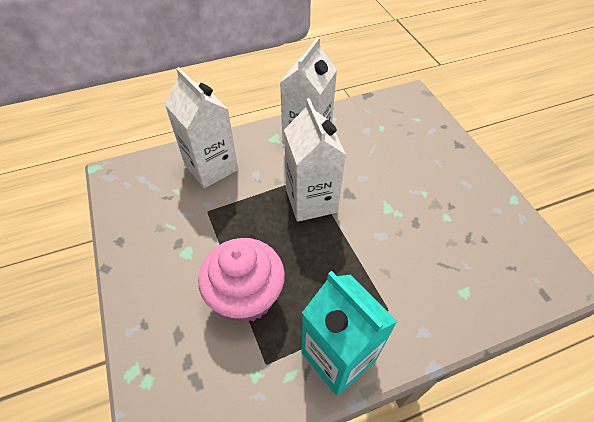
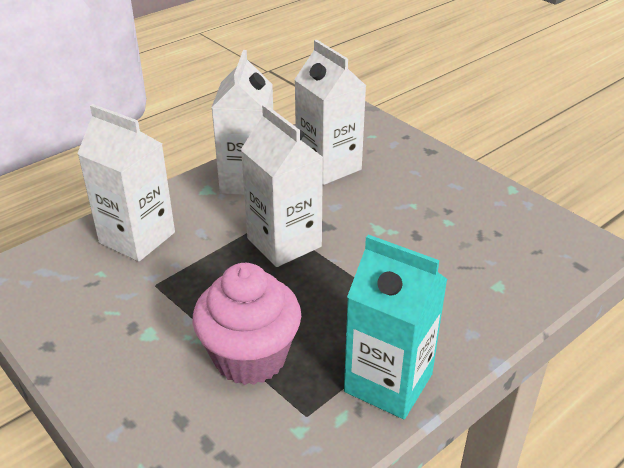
camera: 20 degrees left, 15 degrees down
(371, 139) = (328, 166): none -> white carton

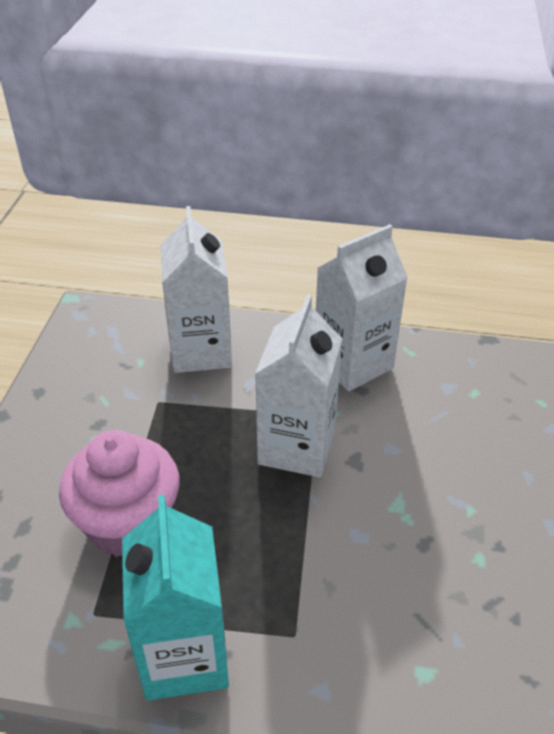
camera: 50 degrees right, 5 degrees up
(328, 166) = (446, 403): white carton -> none

